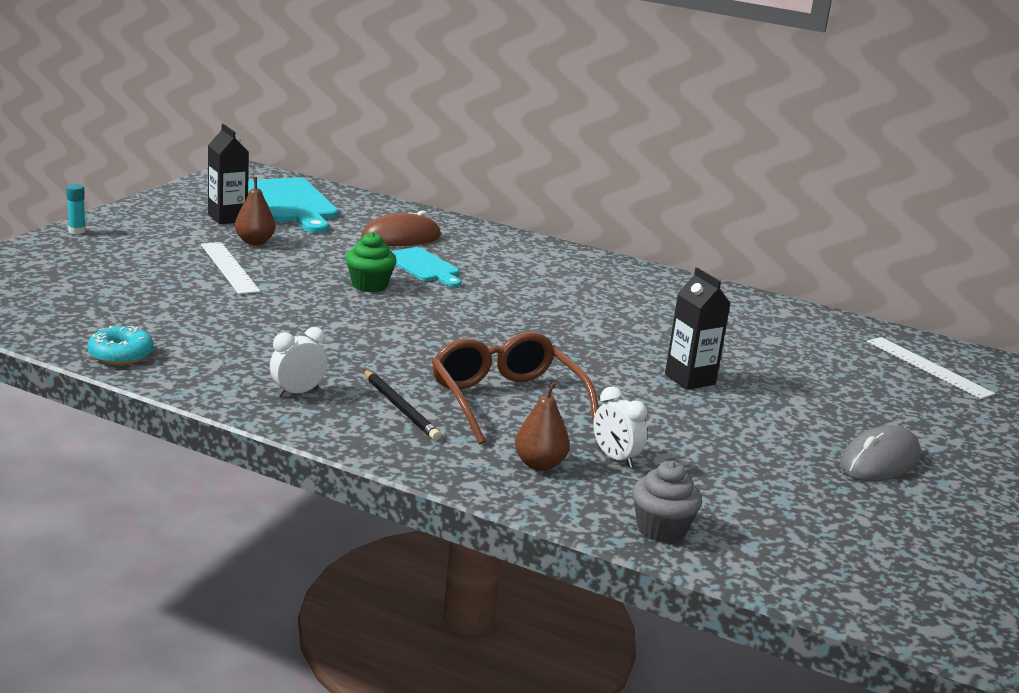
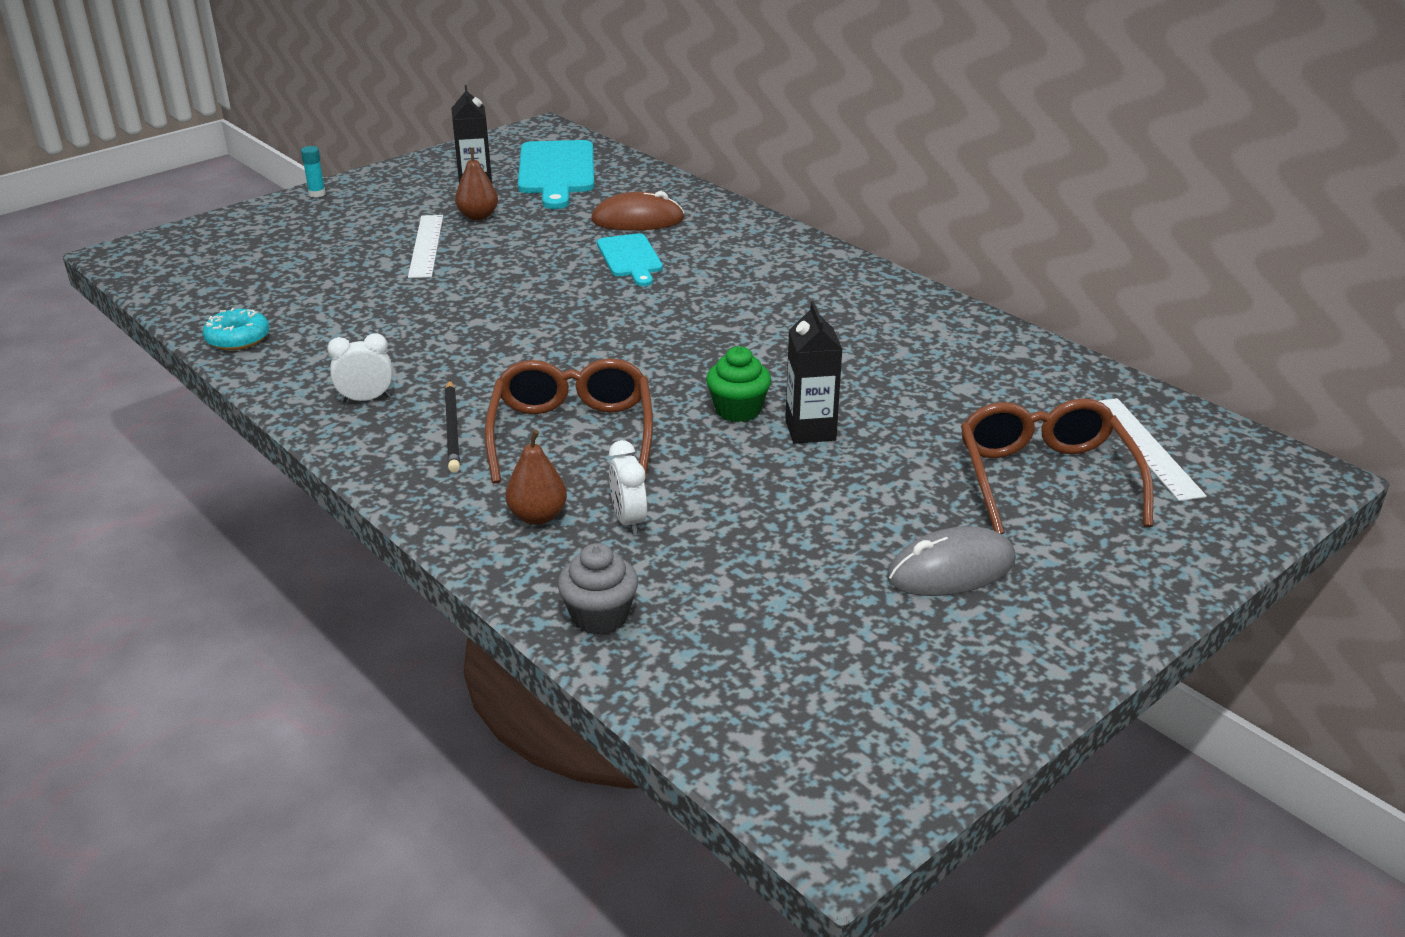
camera: 25 degrees right, 10 degrees up
(369, 285) = (551, 277): green cupcake -> green cupcake (738, 410)
(883, 394) = (1045, 478): none -> brown glasses

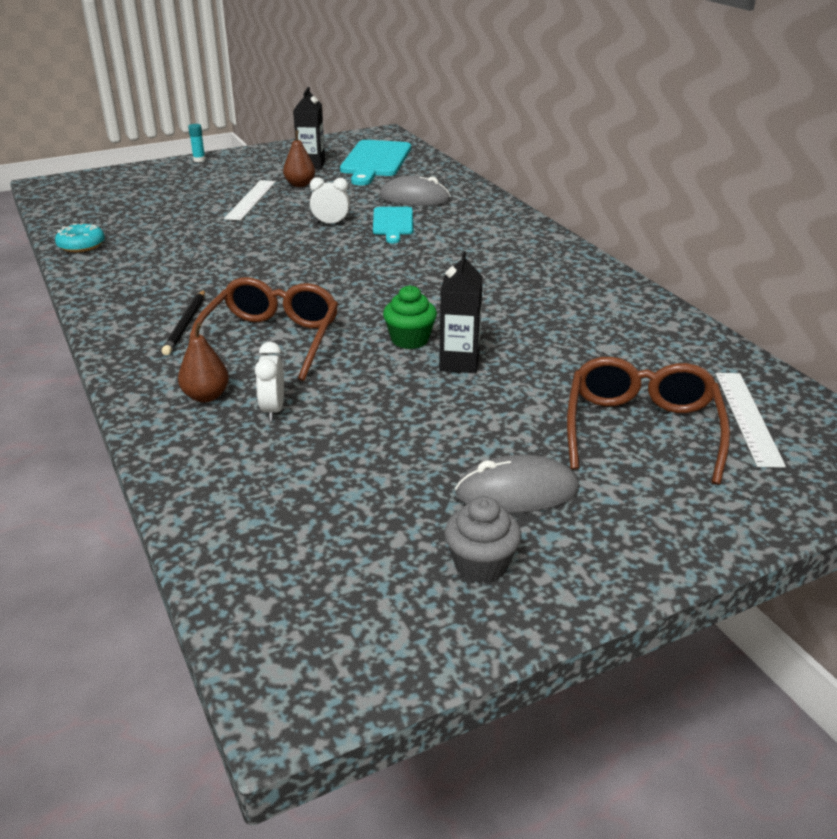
camera: 15 degrees right, 0 degrees up
(366, 399) = (139, 296): white clock -> white clock (331, 223)
(599, 616) = (203, 480): grey cupcake -> grey cupcake (481, 564)
(637, 220) = (414, 198): brown mouse -> grey mouse

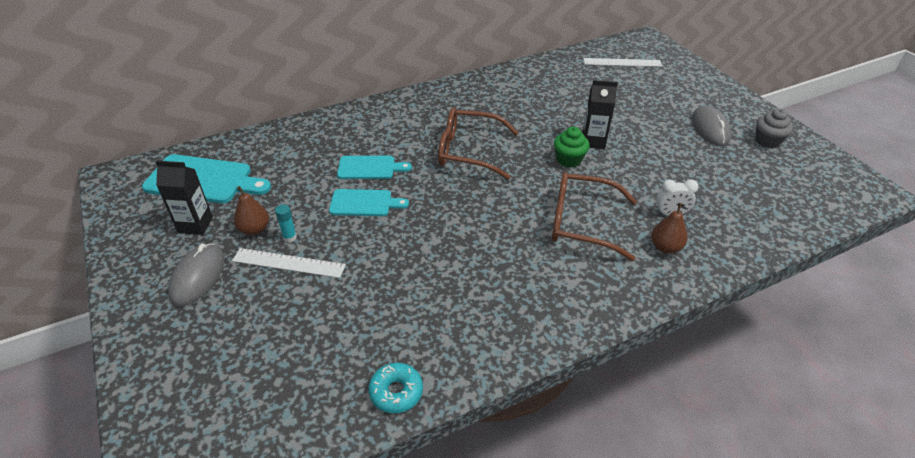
camera: 90 degrees left, 10 degrees up
(186, 324) = (566, 273): black pencil -> none
(199, 160) = (129, 327): turquoise glue stick -> turquoise glue stick (289, 237)
(331, 223) = (364, 203): white clock -> turquoise cutting board
(414, 198) = (314, 156): grey mouse -> grey mouse (198, 277)
(641, 429) = (643, 90): brown glasses -> brown glasses (468, 151)

